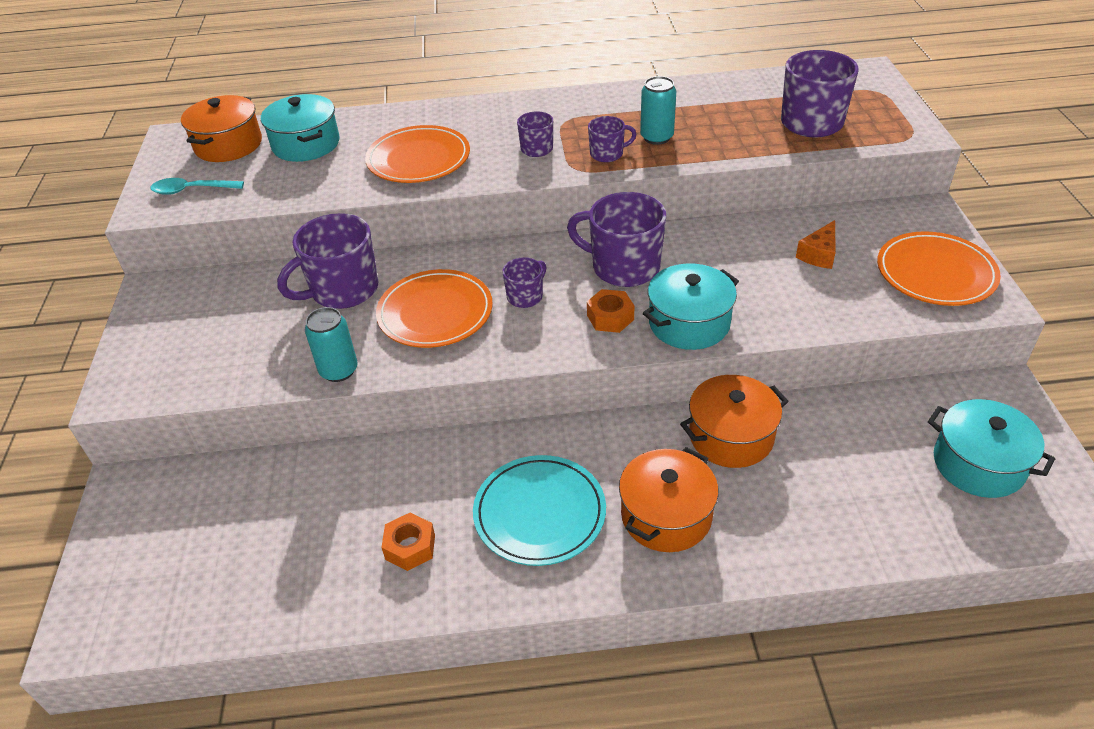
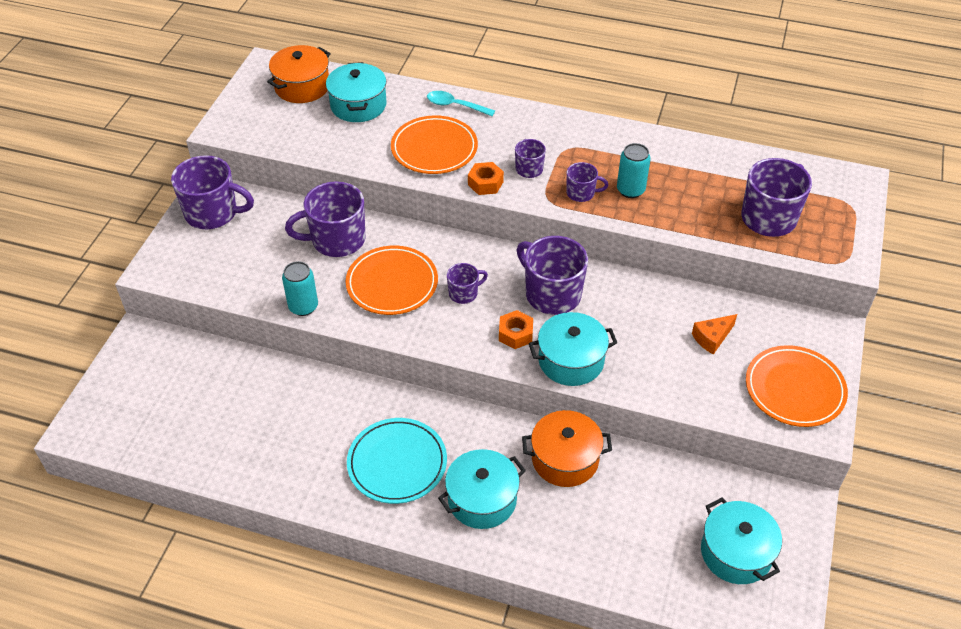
camera: 20 degrees right, 5 degrees up
(170, 309) = (212, 213): none -> purple mug
(191, 190) = (258, 122): turquoise spoon -> turquoise spoon (455, 106)
(410, 547) = (300, 453): orange nut -> orange nut (485, 183)
(666, 515) = (482, 499): orange pot -> turquoise pot

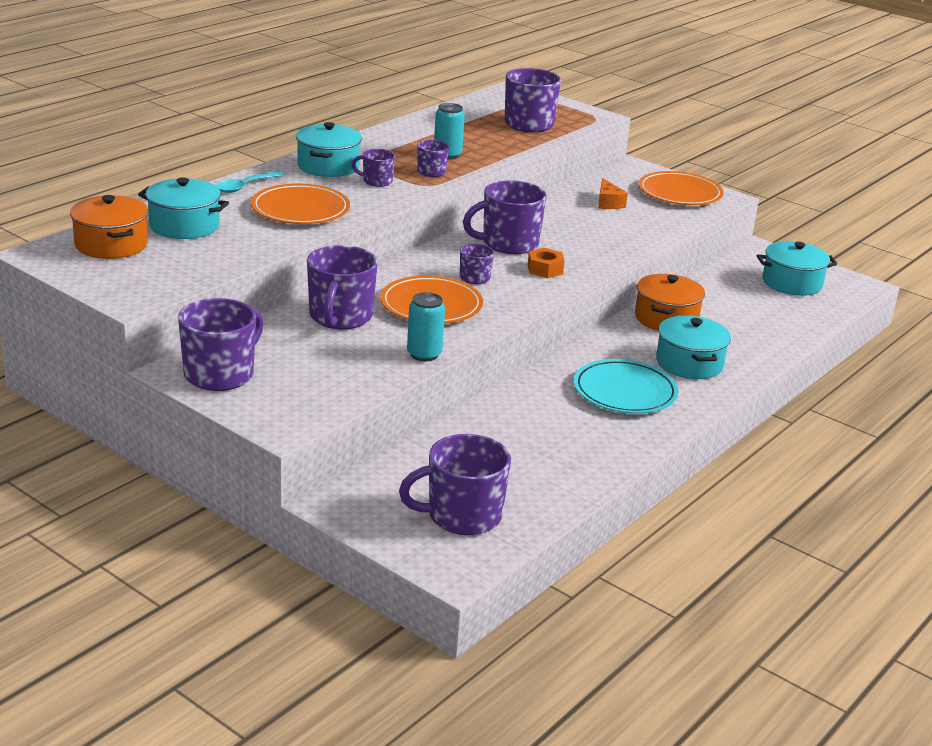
camera: 70 degrees left, 20 degrees down
(150, 413) = (462, 516): none -> purple mug
(485, 183) = (377, 201): orange nut -> none
(571, 361) = (593, 256): turquoise pot -> turquoise pot (328, 166)

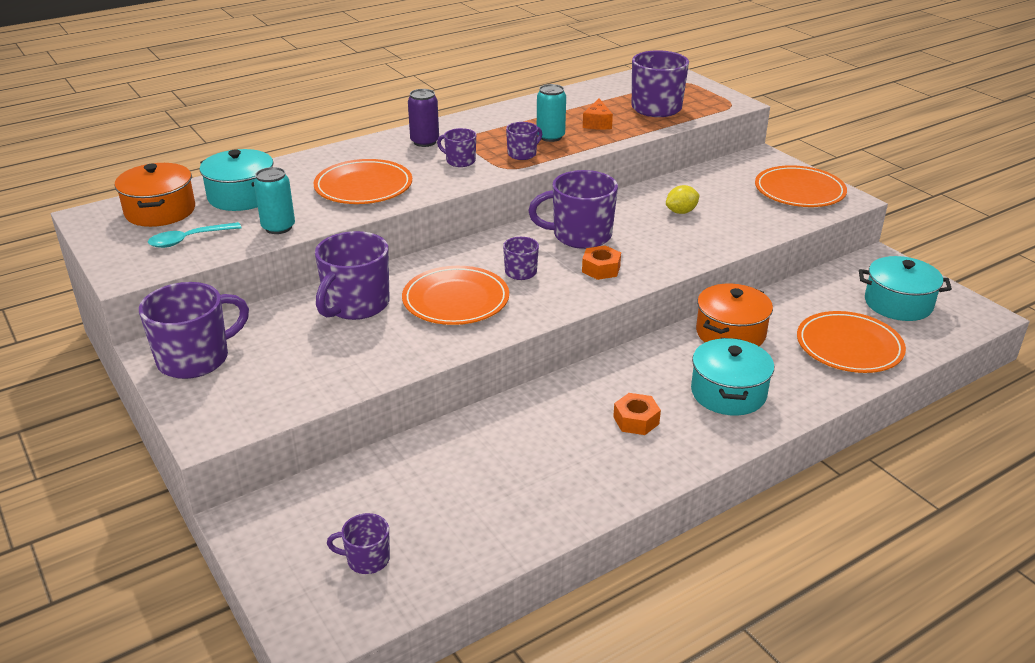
camera: 20 degrees right, 5 degrees up
(245, 186) = (330, 158): turquoise spoon -> turquoise spoon (189, 240)
(328, 166) = (424, 142): turquoise pot -> purple can
(424, 354) = (410, 359): turquoise can -> turquoise can (278, 227)
(462, 516) = (367, 559): purple mug -> purple mug, size x0.52
(586, 217) = (681, 212): none -> yellow lemon
(608, 203) = (714, 197): orange cheese -> orange cheese (597, 123)
(625, 391) = (636, 420): turquoise plate -> orange nut
(768, 319) = (849, 346): none -> orange plate

